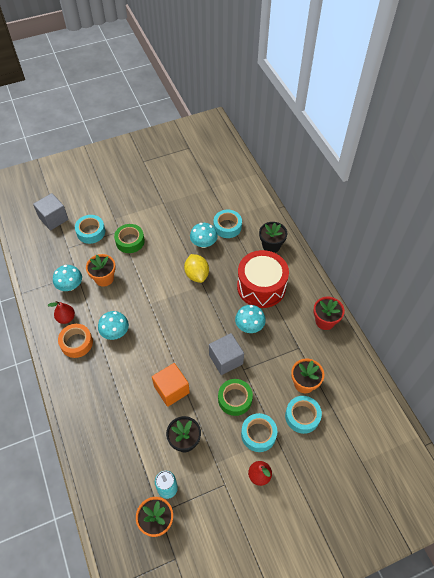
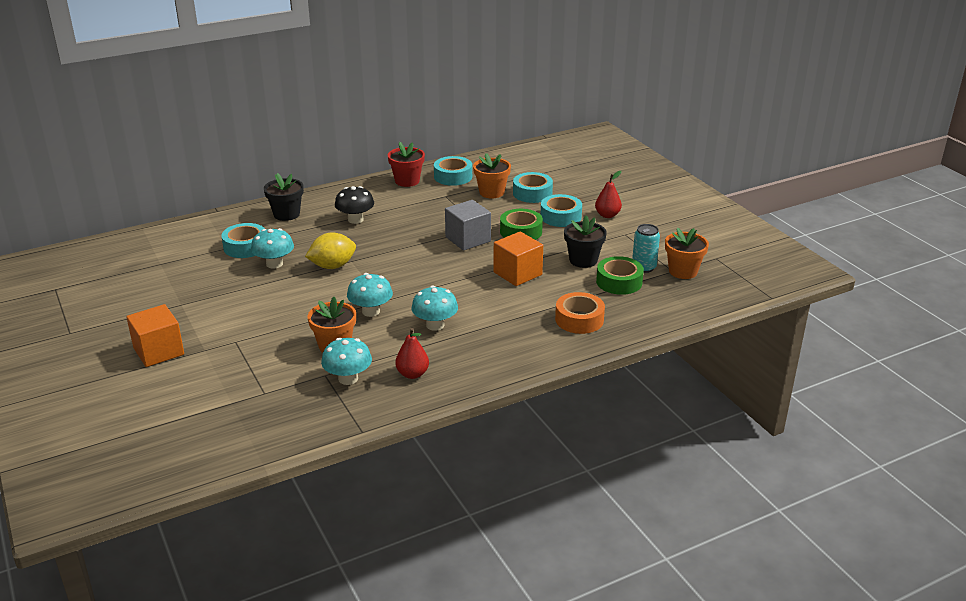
camera: 95 degrees left, 25 degrees down
(53, 218) = (188, 420): grey cube -> none
(76, 343) = (457, 358): orange tape -> orange tape (579, 319)
(91, 232) = (231, 371): turquoise tape -> turquoise tape (453, 176)
(117, 199) = (159, 351): none -> orange cube
(130, 241) = (259, 329): green tape -> green tape (619, 282)
(249, 326) = (417, 226): turquoise mushroom -> turquoise mushroom (371, 311)
(261, 286) = (355, 219): red drum -> black mushroom

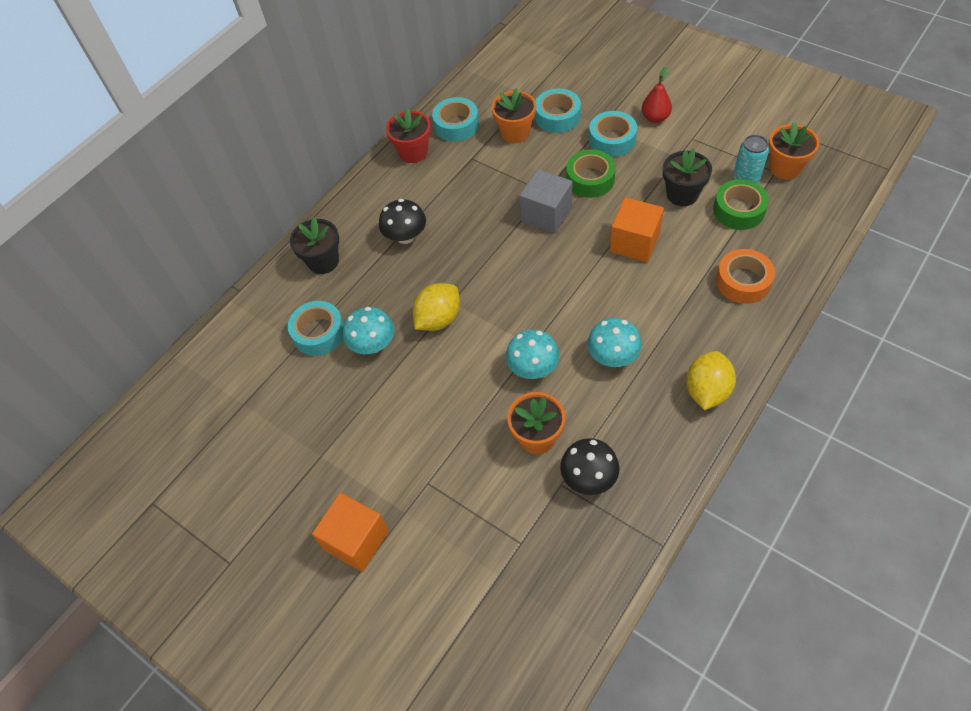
camera: 20 degrees left, 25 degrees up
(348, 378) = (589, 478): turquoise mushroom -> black mushroom
(412, 374) = (646, 438): red pear -> none
(485, 366) = (707, 391): none -> yellow lemon

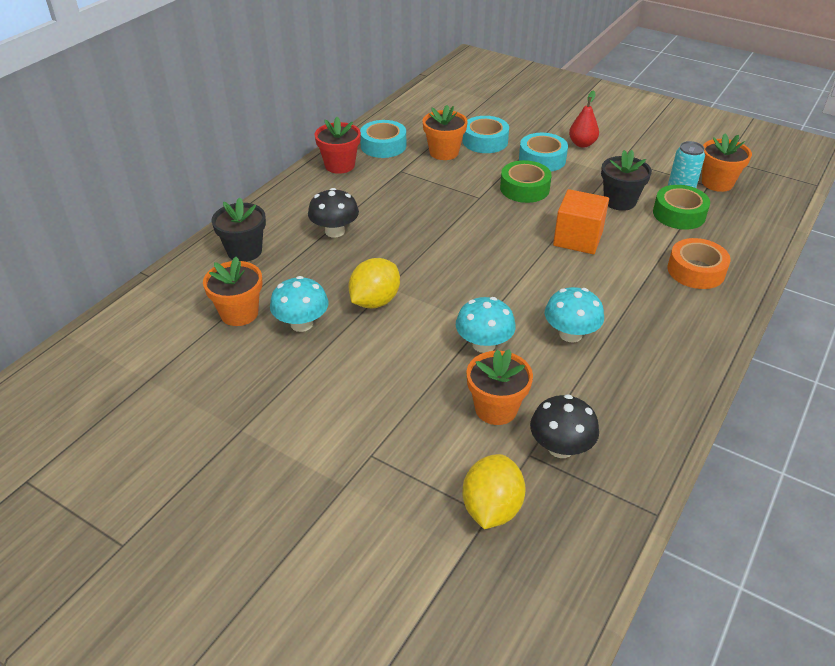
camera: 10 degrees left, 15 degrees down
(319, 333) = (239, 313): turquoise tape -> orange flower pot
(356, 540) = (286, 516): orange cube -> none
(546, 214) = (483, 215): grey cube -> none
(707, 391) = (678, 364): yellow lemon -> yellow lemon (491, 508)

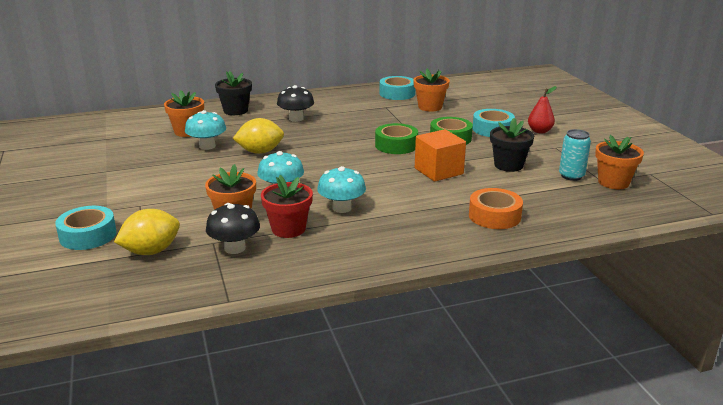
camera: 40 degrees right, 15 degrees down
(340, 165) = (354, 94): red flower pot -> red flower pot (288, 229)
(485, 141) = (469, 110): turquoise tape -> turquoise tape (88, 235)
(679, 214) = (543, 186): green tape -> green tape (396, 145)

